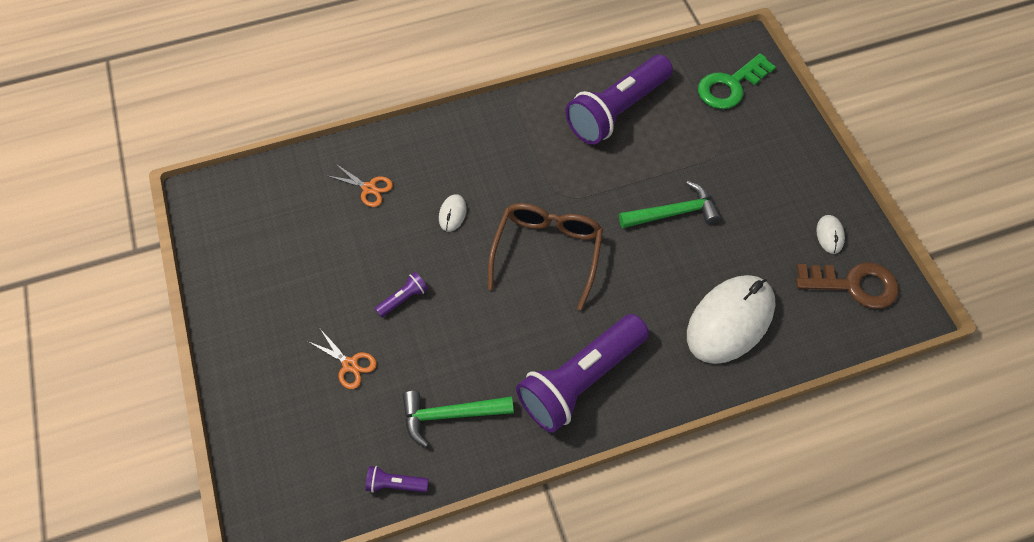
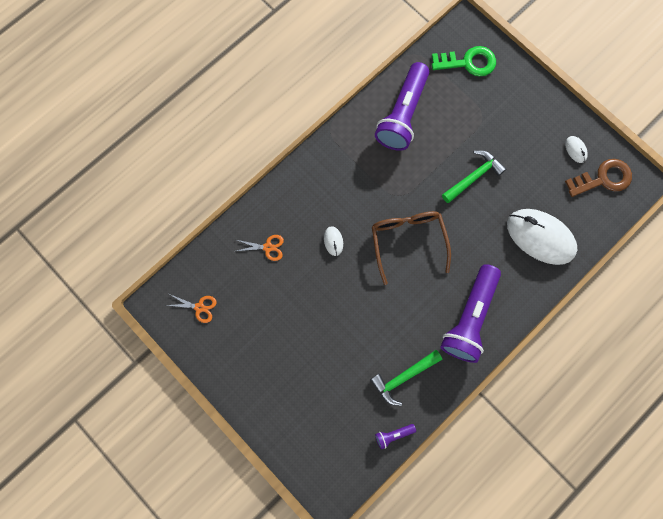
camera: 25 degrees left, 15 degrees up
(350, 365) = (325, 374): orange scissors -> orange scissors (199, 307)
(403, 298) = (334, 315): purple flashlight -> none
(730, 86) = (468, 62): green key -> green key turned 120 degrees counterclockwise
(730, 320) = (540, 237): white mouse -> white mouse turned 75 degrees counterclockwise

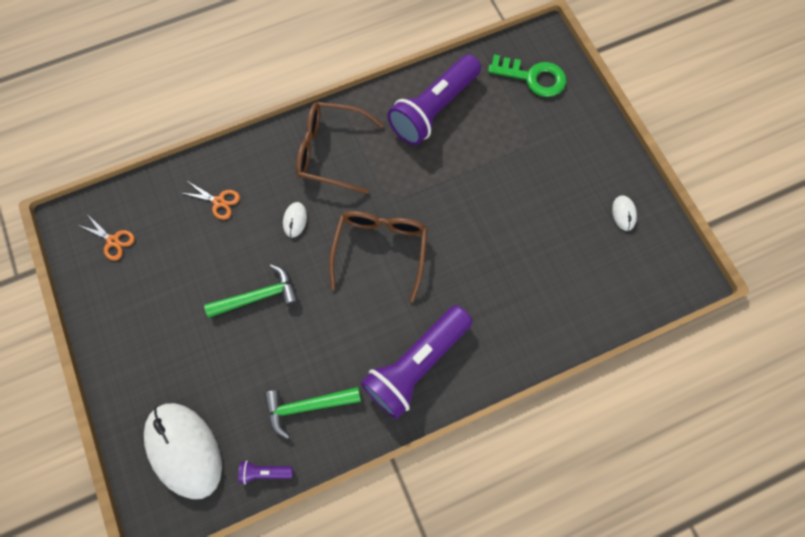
camera: 20 degrees right, 5 degrees down
(337, 177) = (331, 151): none -> brown glasses
(473, 176) = (488, 203): green hammer -> green hammer (259, 296)
(540, 237) = (541, 300): white mouse -> white mouse (184, 450)
(603, 179) = (645, 258): brown key -> none

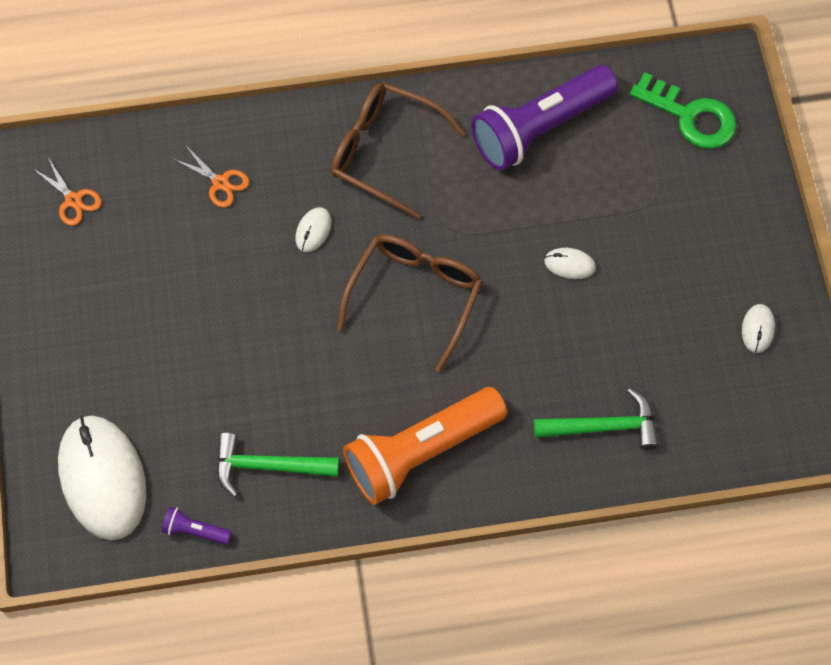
camera: 15 degrees right, 5 degrees down
(259, 296) = (242, 316): green hammer -> green hammer (604, 426)
(416, 365) = (421, 452): purple flashlight -> orange flashlight
(482, 200) = (569, 264): none -> white mouse

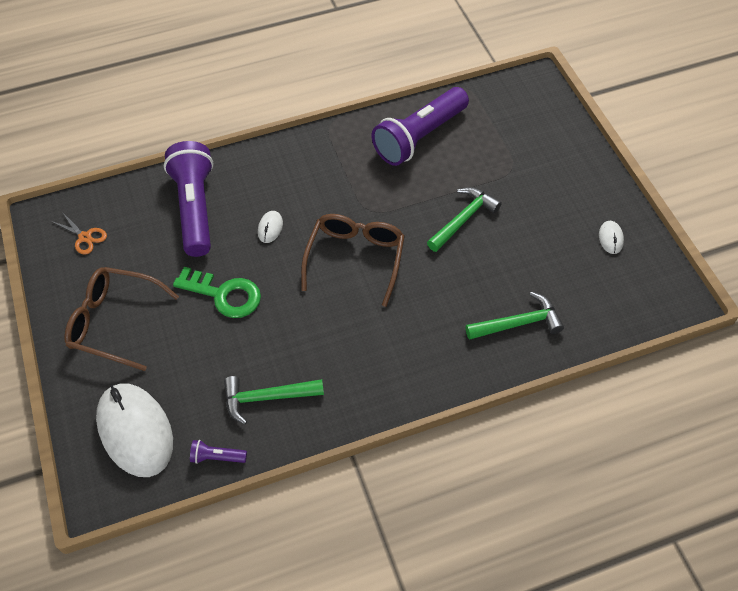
camera: 10 degrees left, 10 degrees down
(220, 183) = (195, 208): orange scissors -> purple flashlight
(384, 152) = (312, 169): brown glasses -> brown glasses (114, 322)
(421, 452) = (384, 366): orange flashlight -> none
(569, 264) = (463, 219): white mouse -> green hammer
(690, 116) = (522, 114): green key -> green key (224, 294)

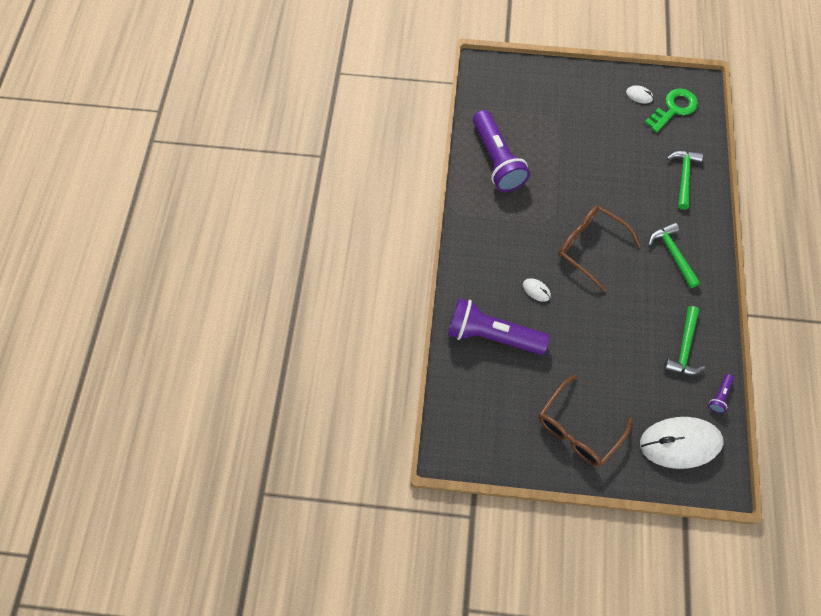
camera: 65 degrees left, 10 degrees up
(85, 237) = (483, 426): orange scissors -> none
(224, 294) = (584, 343): green key -> green key (673, 109)
(463, 219) = (585, 168): green hammer -> green hammer (672, 254)

